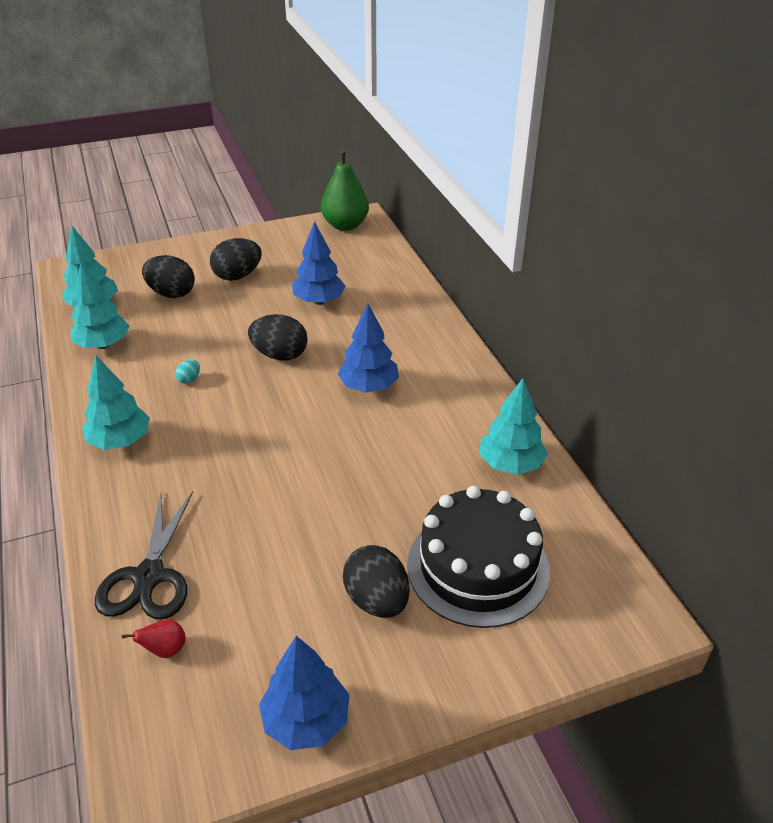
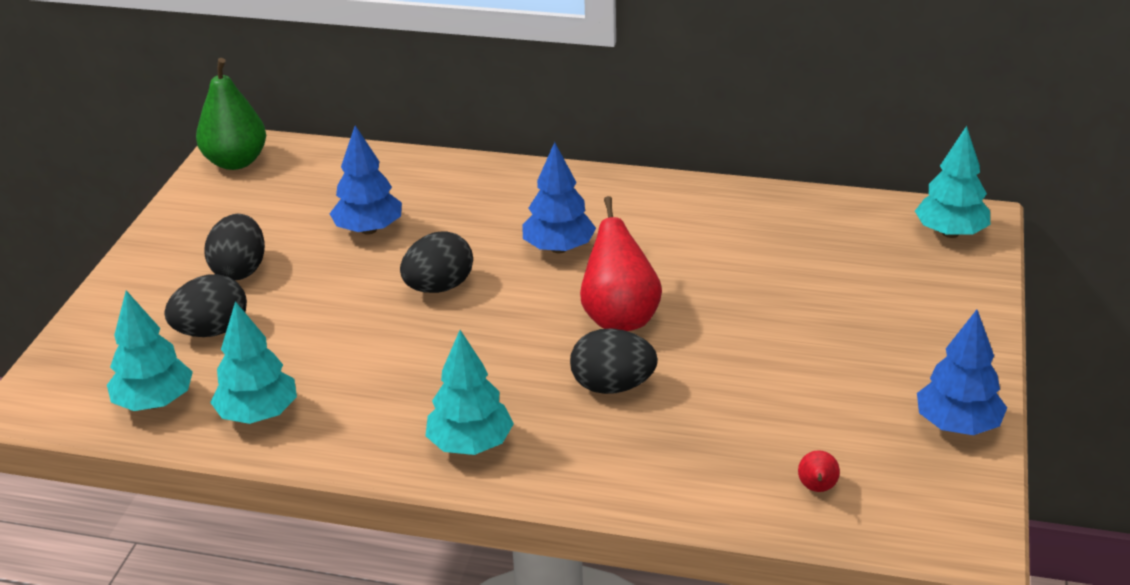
camera: 55 degrees left, 5 degrees down
(149, 577) = (710, 475): black scissors -> none
(189, 379) = (410, 364): turquoise egg -> none
(308, 450) = (619, 318): none -> red pear
(377, 600) = (854, 343): black egg -> black egg (612, 386)
(478, 567) = (860, 276): black cake -> none
(510, 464) = (752, 211): turquoise tree -> turquoise tree (950, 233)

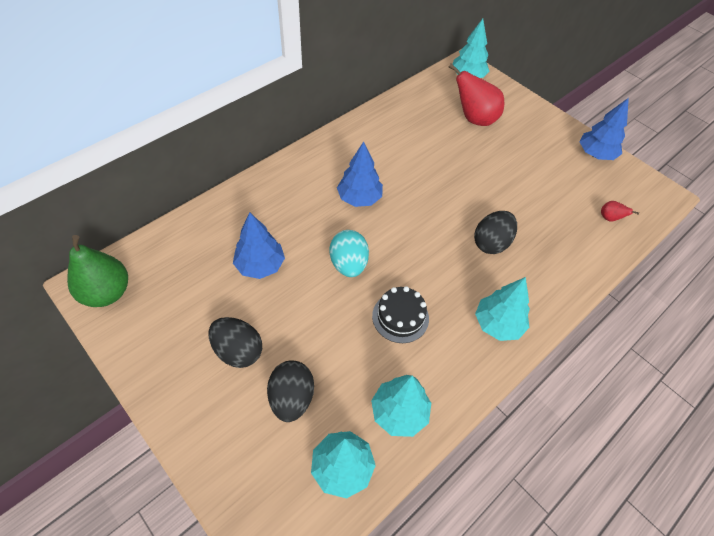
camera: 60 degrees left, 20 degrees up
(398, 359) = (400, 317): none -> black cake
(439, 287) = (348, 264): black egg -> turquoise egg
(619, 318) = (439, 210): red pear -> red pear (474, 119)

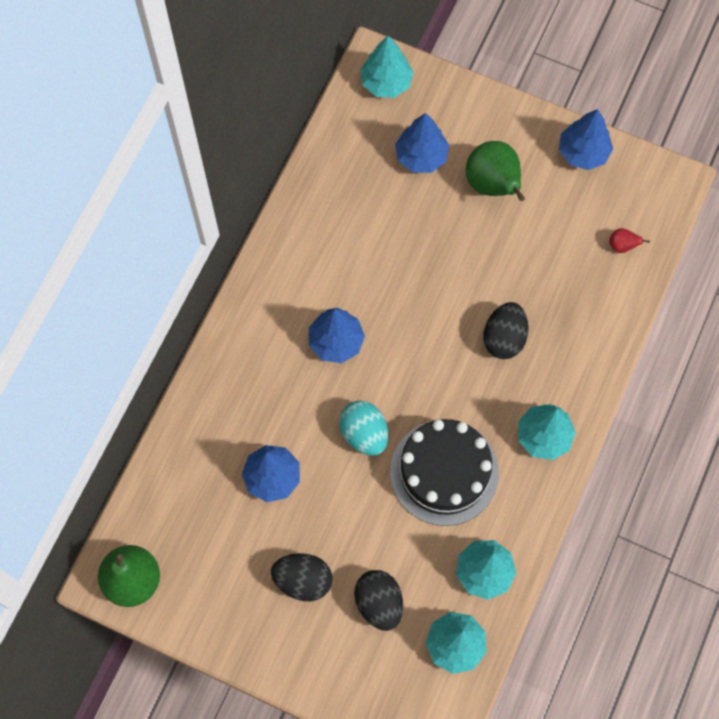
camera: 20 degrees left, 15 degrees up
(400, 317) = (444, 472): black cake -> black cake, size x1.74
(474, 119) = (421, 156): red pear -> blue tree
(520, 150) = (493, 185): none -> green pear

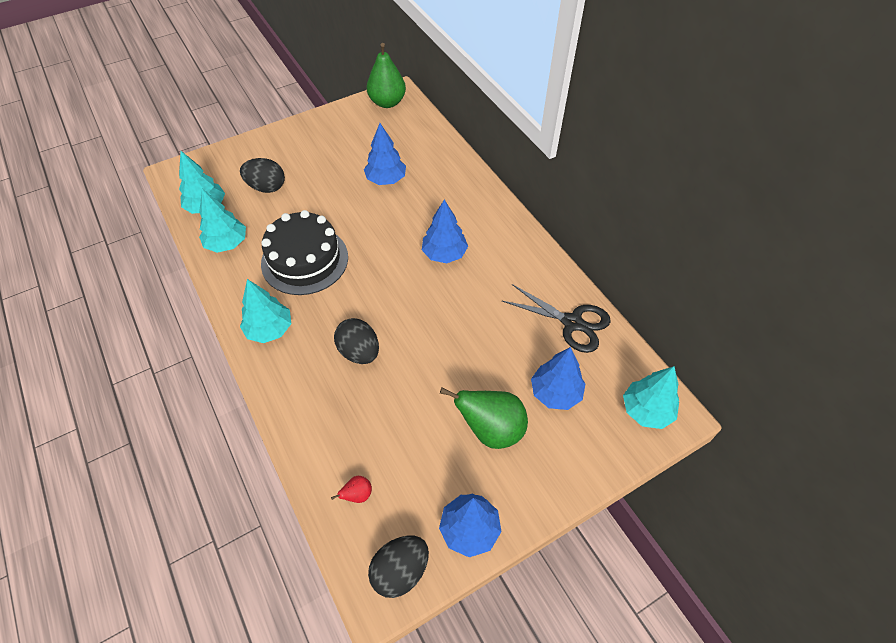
camera: 125 degrees right, 15 degrees down
(303, 580) = (315, 163): black egg -> black egg (400, 571)
(336, 181) = (572, 323): none -> black scissors
(364, 434) = (369, 234): turquoise egg -> none

